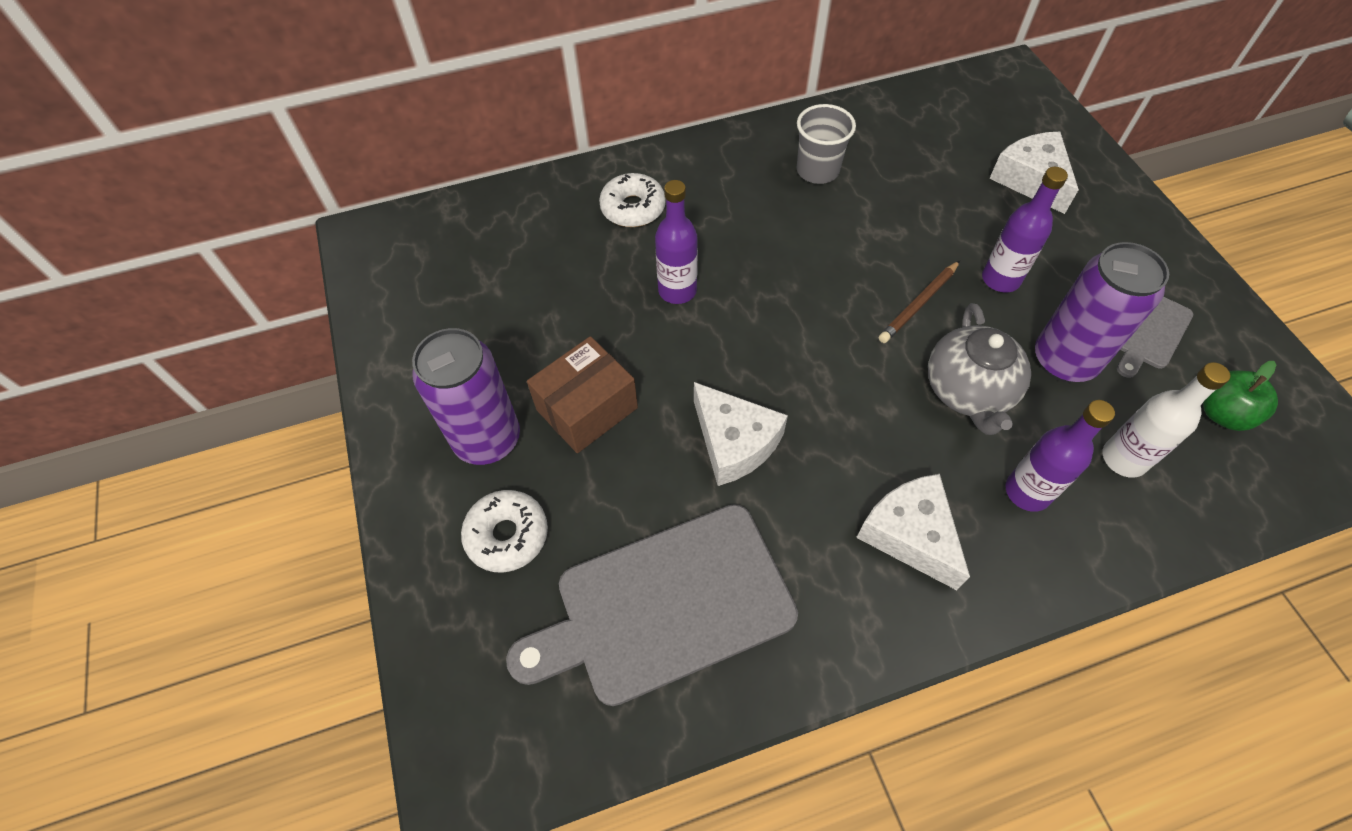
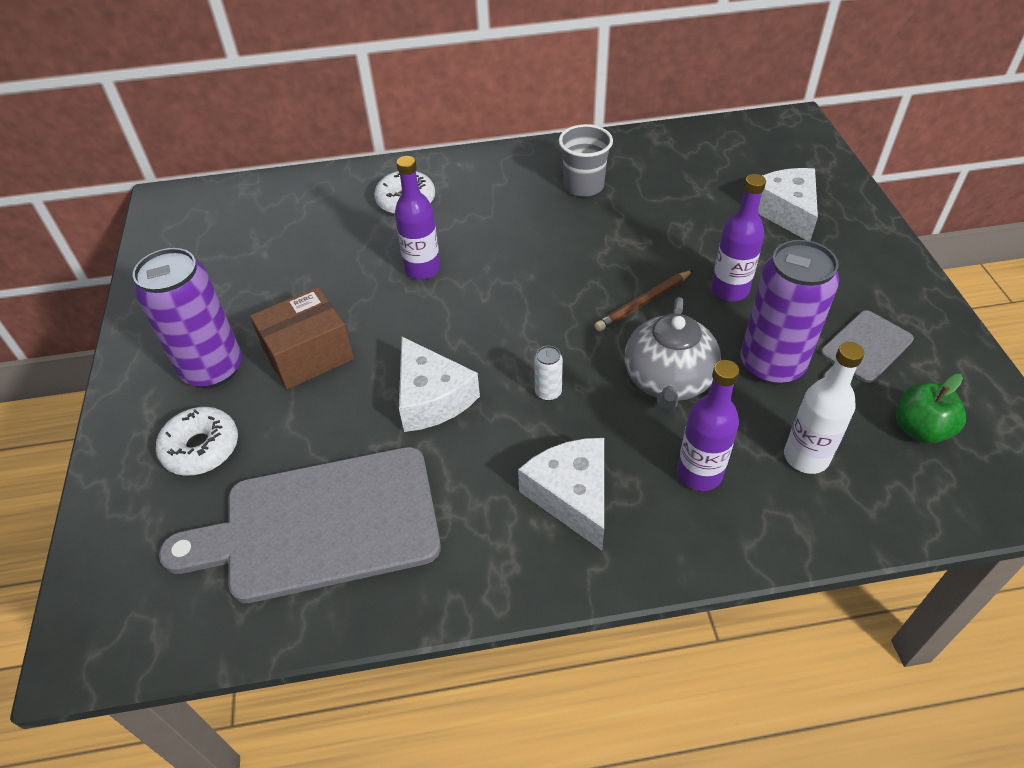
camera: 10 degrees right, 10 degrees down
(852, 420) = (548, 392): none -> white can

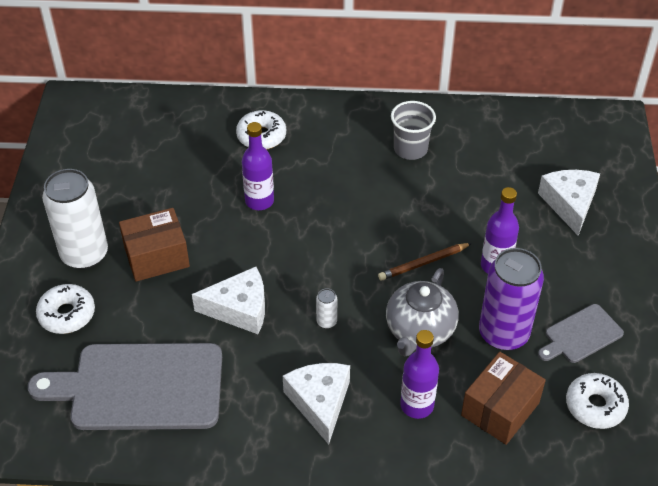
camera: 10 degrees right, 0 degrees up
(212, 369) = (84, 254): purple can -> white can
(431, 398) = (239, 309): white cheese -> white cheese turned 75 degrees counterclockwise
(806, 457) = (500, 409): white bottle -> brown box
(920, 429) = (595, 406): green apple -> white donut

